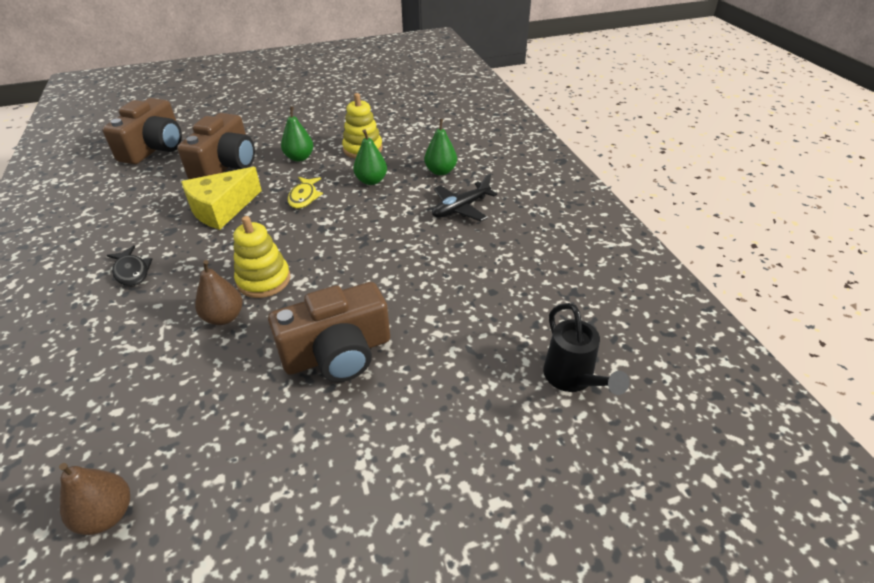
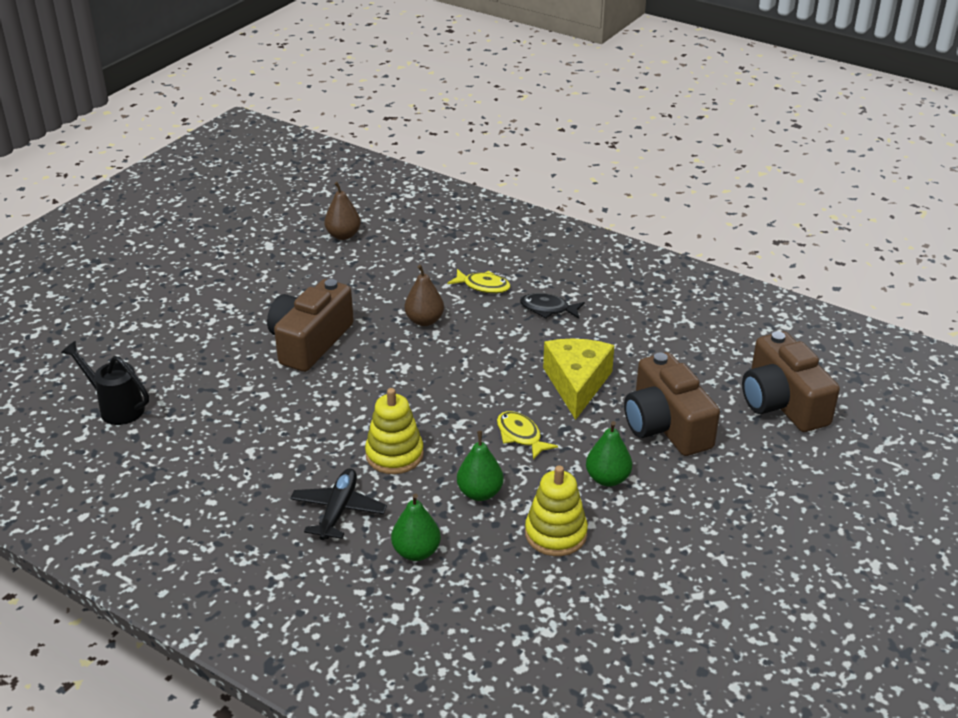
camera: 140 degrees right, 5 degrees down
(127, 325) = (483, 286): none -> yellow fish
(264, 280) = (435, 354): yellow stacking toy -> yellow stacking toy (394, 455)

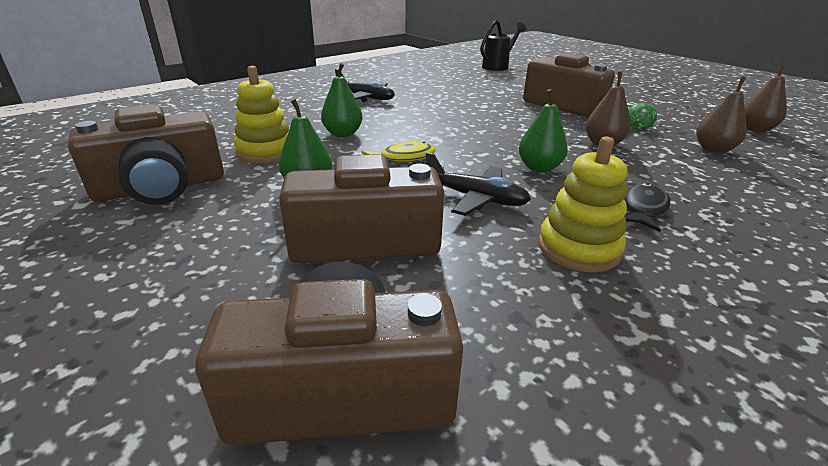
camera: 105 degrees right, 5 degrees down
(366, 298) = (638, 127): none -> green spinning top
(394, 455) = (410, 115): yellow stacking toy -> yellow stacking toy (578, 248)
(411, 264) = (713, 149): none -> brown pear
(416, 552) = (304, 111): green pear -> green pear (539, 168)
(483, 286) = (684, 178): yellow fish -> none
(577, 384) = (475, 198): yellow cheese -> black plane
(665, 569) = (161, 187): none -> brown camera

